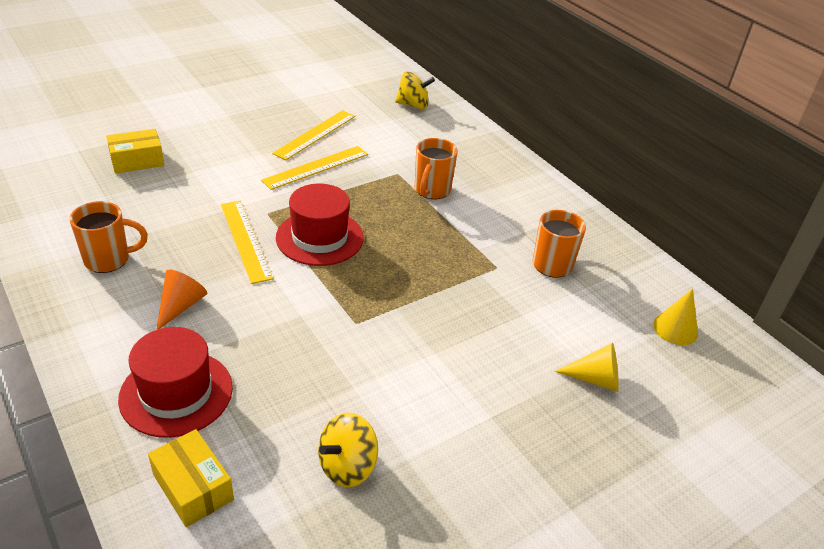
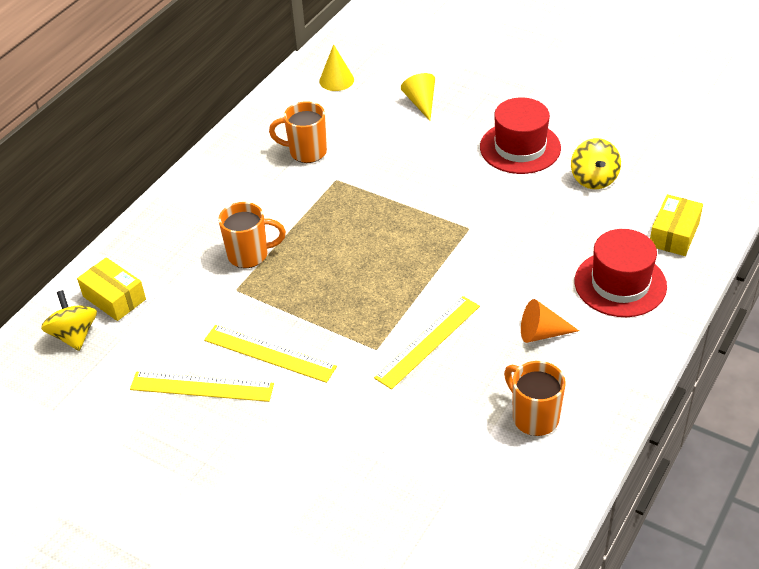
camera: 110 degrees left, 5 degrees up
(137, 161) = (369, 509): yellow box -> yellow box (114, 298)
(319, 237) = (383, 295): red hat -> red hat (520, 147)
(347, 466) = (594, 179): yellow spinning top -> yellow spinning top turned 60 degrees clockwise

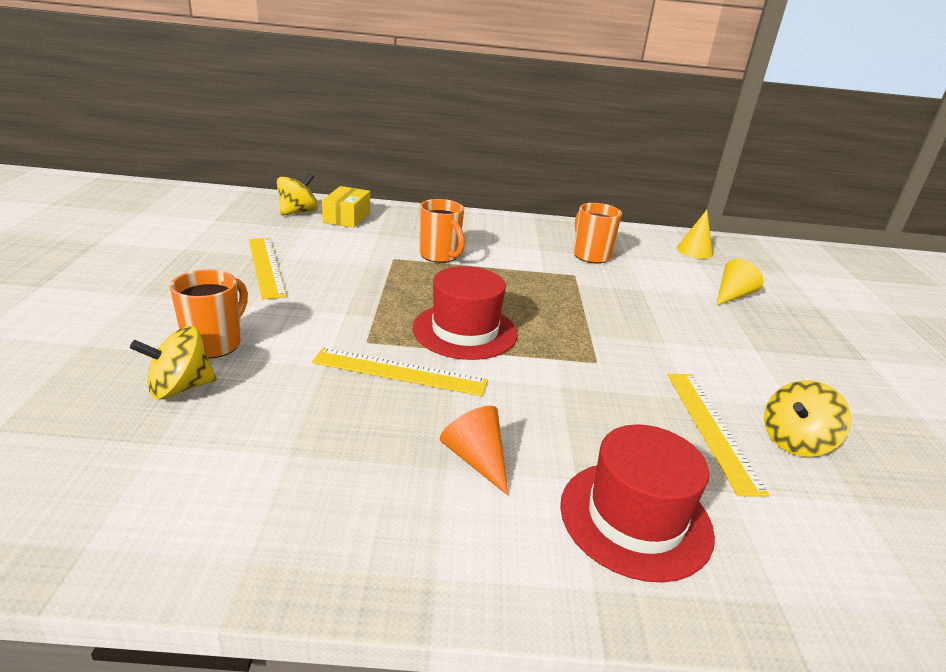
camera: 55 degrees right, 15 degrees down
(269, 353) = (324, 287): yellow ruler -> yellow ruler (711, 428)
(387, 473) = (180, 388): none -> yellow spinning top
(520, 147) = (762, 369): red hat -> red hat (465, 331)
(534, 417) = (316, 488): orange mug -> orange mug (215, 344)
(674, 234) = (801, 559): yellow box -> none

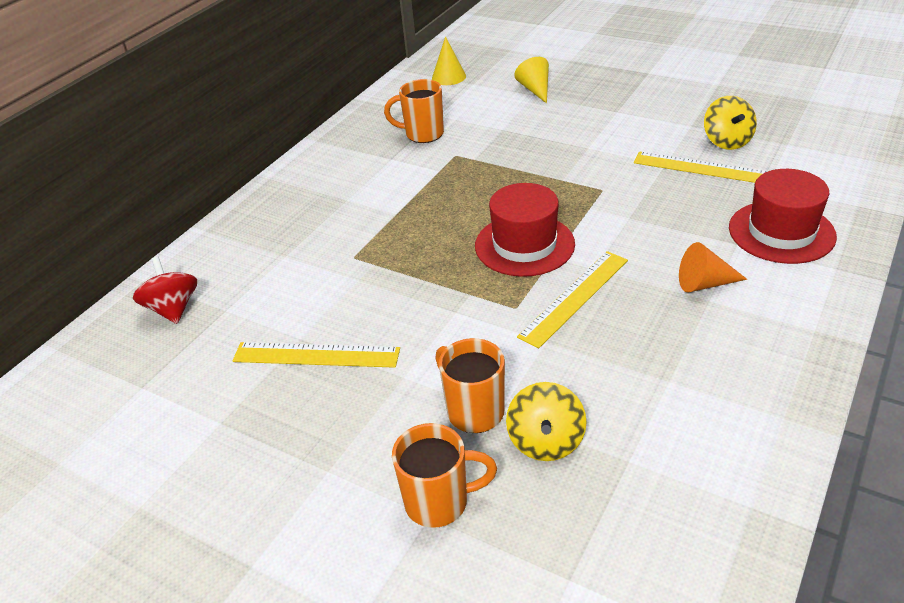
camera: 55 degrees left, 10 degrees up
(298, 212) = (173, 309): yellow spinning top -> red spinning top
(347, 217) = (220, 271): yellow box -> none
(440, 256) = (368, 224): orange mug -> orange mug (439, 502)

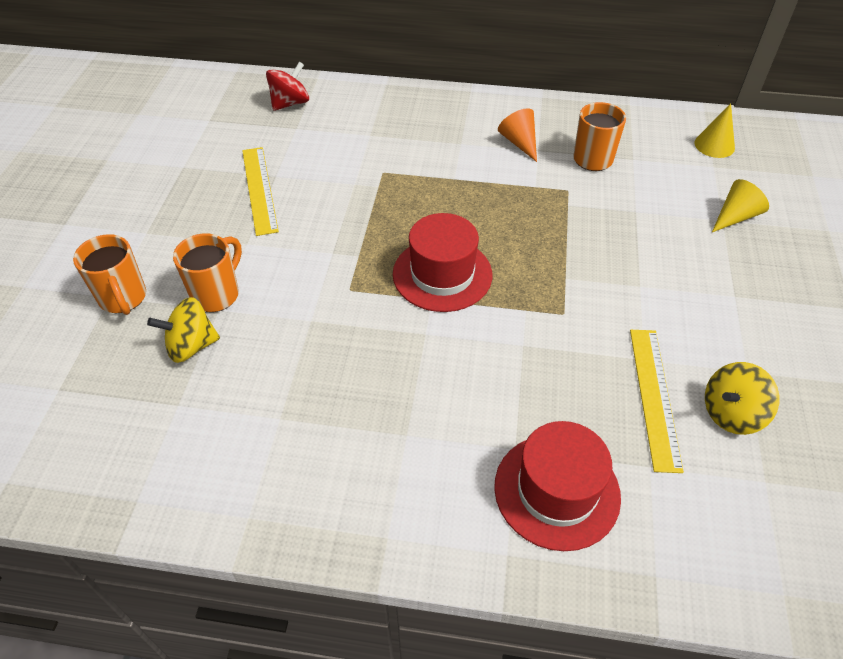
camera: 65 degrees right, 10 degrees up
(575, 297) = (376, 327): yellow ruler -> none
(704, 283) = (432, 427): orange cone -> orange cone (519, 142)

